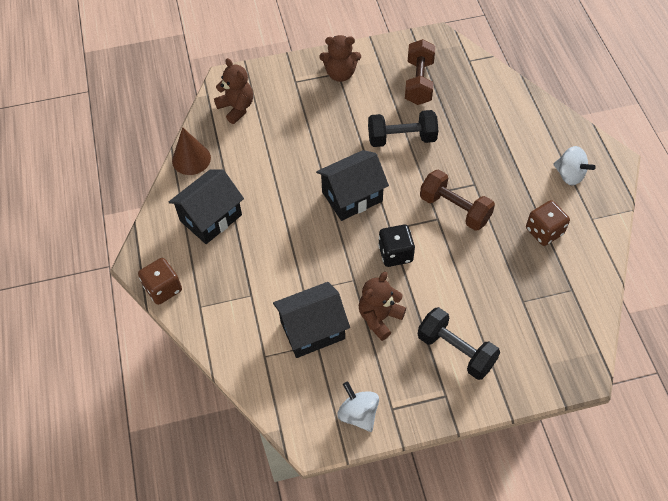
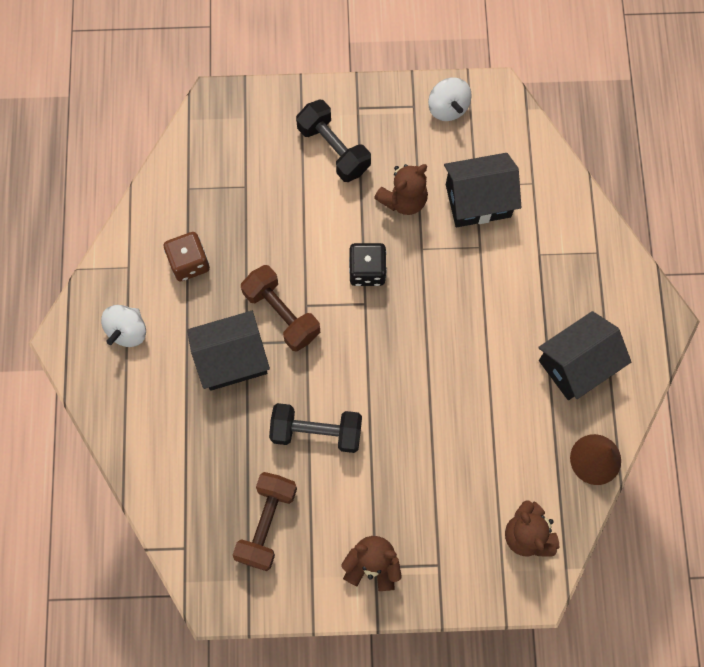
camera: 170 degrees left, 15 degrees up
(163, 288) = (637, 282): brown dice -> none
(352, 197) = (400, 357): black house -> black house (232, 359)
(569, 175) = (128, 331): white spinning top -> white spinning top turned 120 degrees counterclockwise

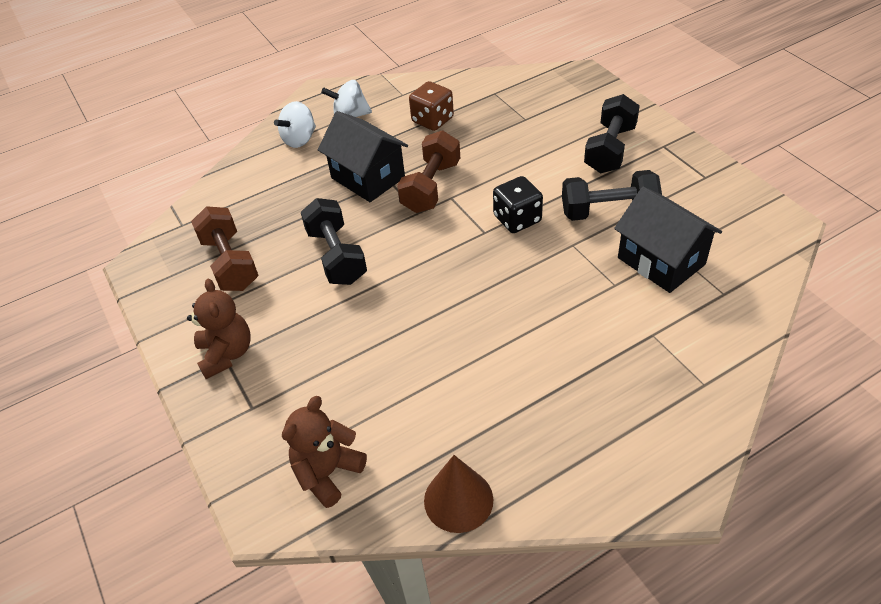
camera: 65 degrees right, 25 degrees down
(266, 523) = (230, 263): brown dumbbell -> brown dumbbell turned 75 degrees clockwise
(403, 200) = (608, 211): brown teddy bear -> black dumbbell
(448, 108) = (730, 198): white spinning top -> white spinning top (299, 139)
(576, 364) = (558, 426): black house -> none

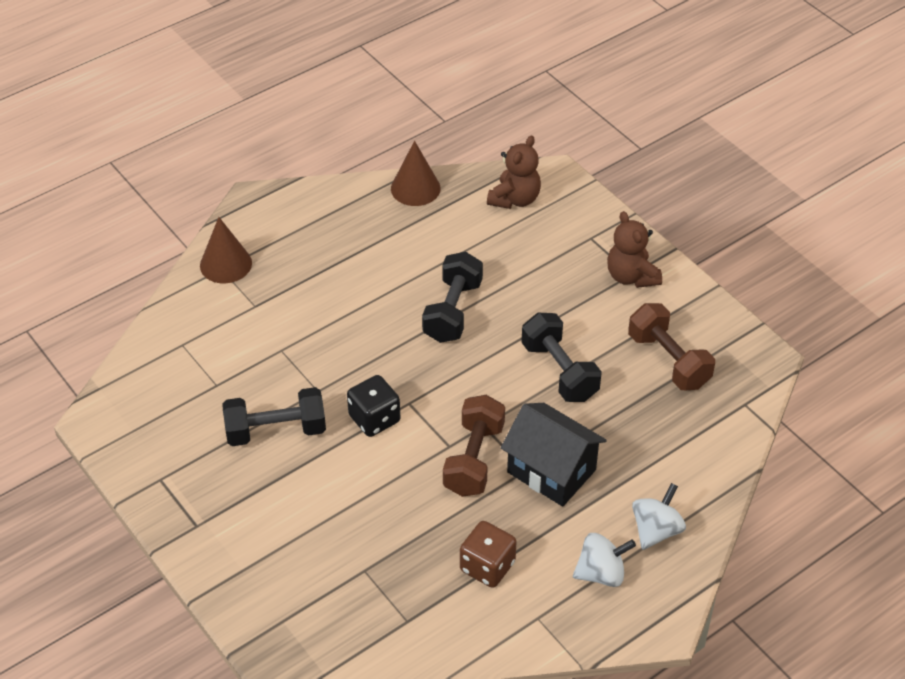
camera: 170 degrees right, 0 degrees up
(610, 149) = (262, 518): black dumbbell -> black dumbbell (453, 311)
(661, 261) = (232, 375): black house -> none
(700, 390) = (226, 264): none -> brown cone

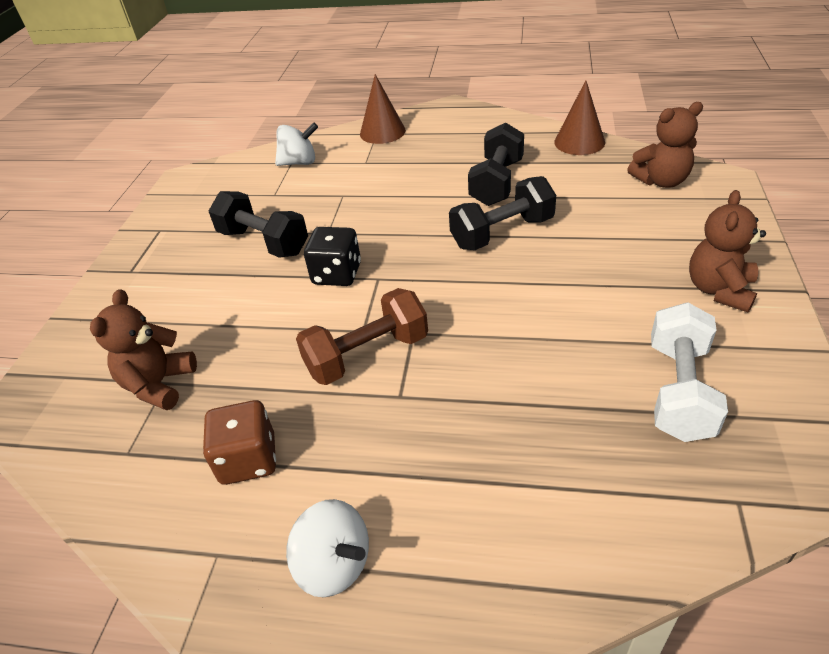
camera: 50 degrees right, 5 degrees down
(362, 574) = (159, 384): none -> brown teddy bear
(551, 471) = (420, 414): black house -> none
(559, 371) = (541, 330): black dumbbell -> black dumbbell (496, 182)
(656, 530) = (452, 568): white spinning top -> white spinning top (299, 162)
(668, 361) = (679, 390): brown dumbbell -> white dumbbell

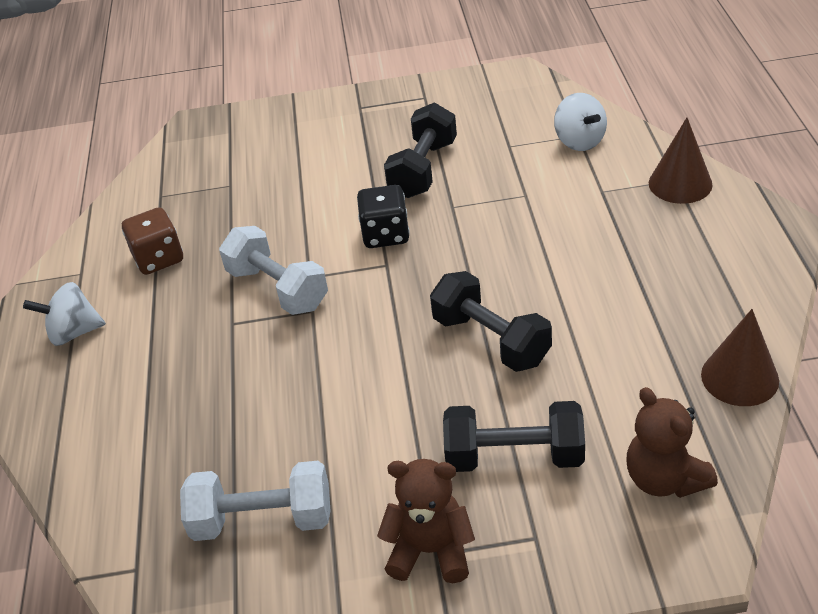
camera: 75 degrees right, 0 degrees up
(159, 384) = (227, 182): brown teddy bear -> none
(334, 564) = (73, 332): white spinning top -> white spinning top turned 60 degrees clockwise
(367, 355) = (278, 288): brown dumbbell -> white dumbbell
(496, 182) = (598, 313): black dumbbell -> black dumbbell (514, 456)

